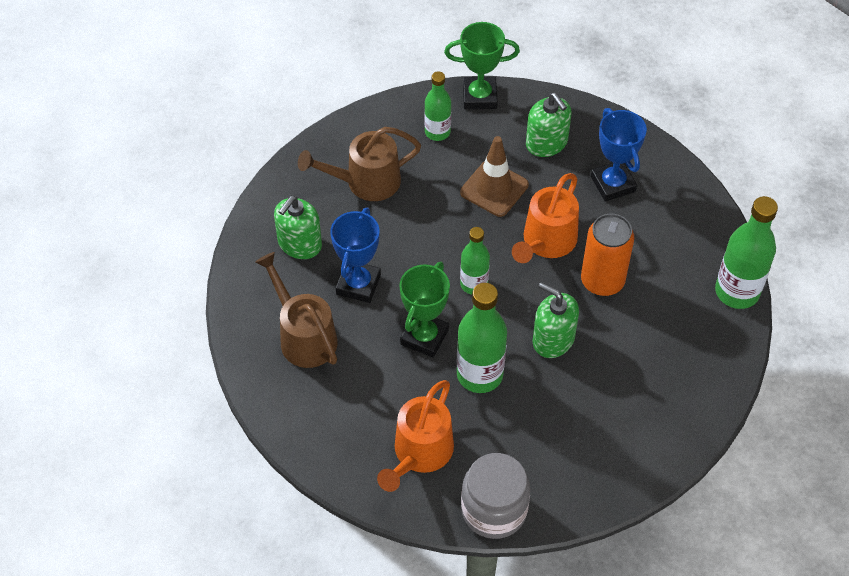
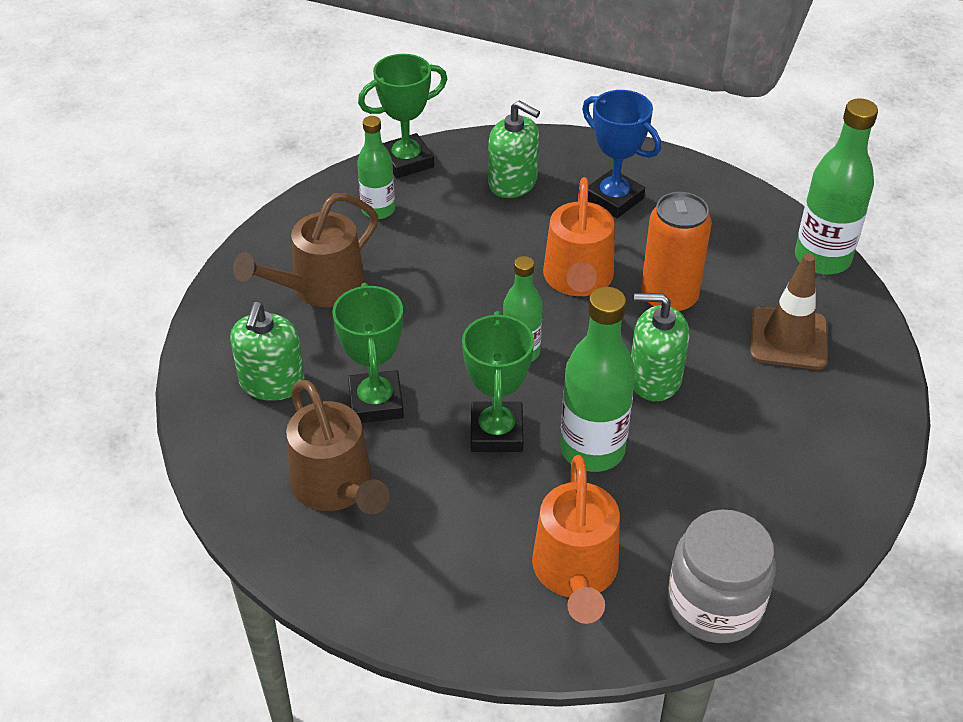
camera: 25 degrees left, 10 degrees down
(303, 336) = (337, 488): brown watering can -> brown watering can turned 150 degrees counterclockwise
(358, 284) = (376, 402): blue trophy -> green trophy
(494, 188) = (481, 245): brown traffic cone -> brown traffic cone (788, 339)

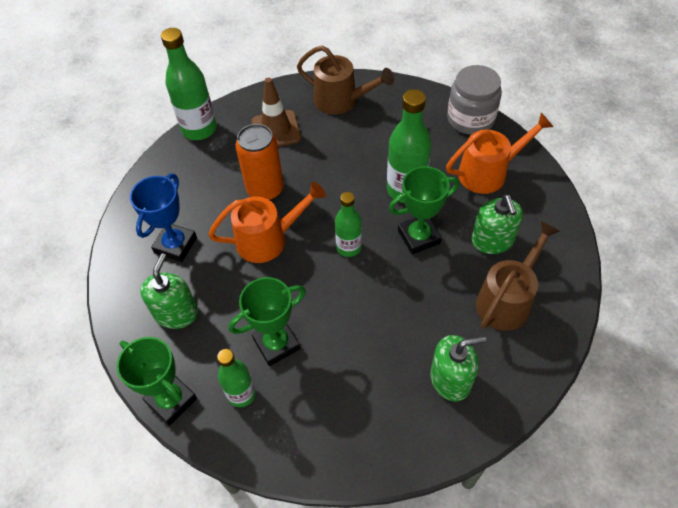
camera: 110 degrees left, 10 degrees up
(319, 288) = (346, 394): brown watering can -> brown watering can (341, 101)
(376, 402) = (432, 308): green trophy -> green trophy (276, 344)
(654, 378) = (337, 178): green soap dispenser -> green soap dispenser (492, 240)

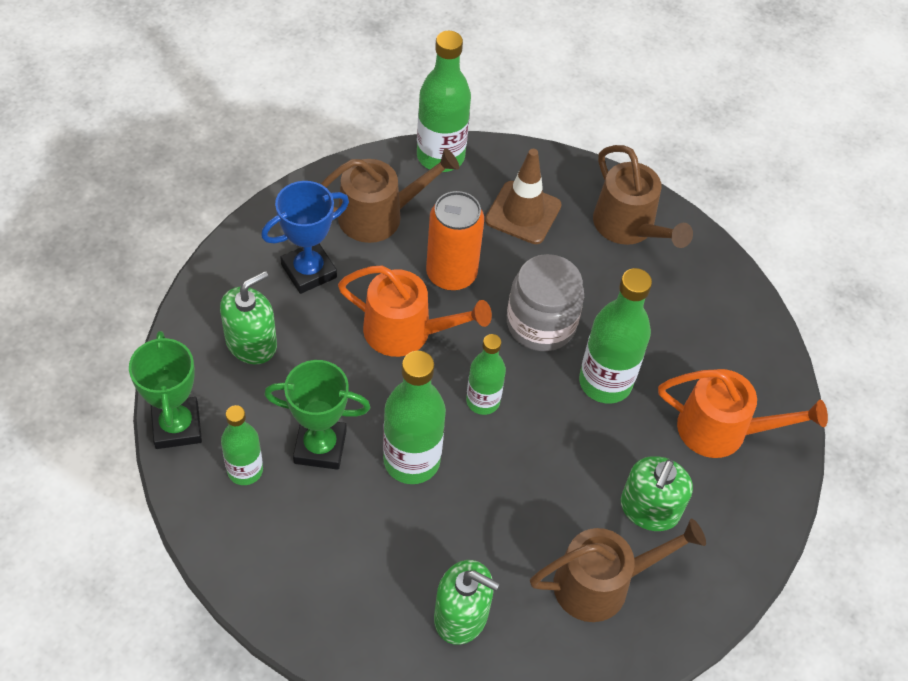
camera: 30 degrees right, 0 degrees up
(192, 184) = (380, 215): none -> brown watering can
(339, 311) = (411, 461): none -> green bottle
(419, 237) = (569, 445): green trophy -> none
(470, 119) = (764, 352): grey jar -> grey jar (541, 324)

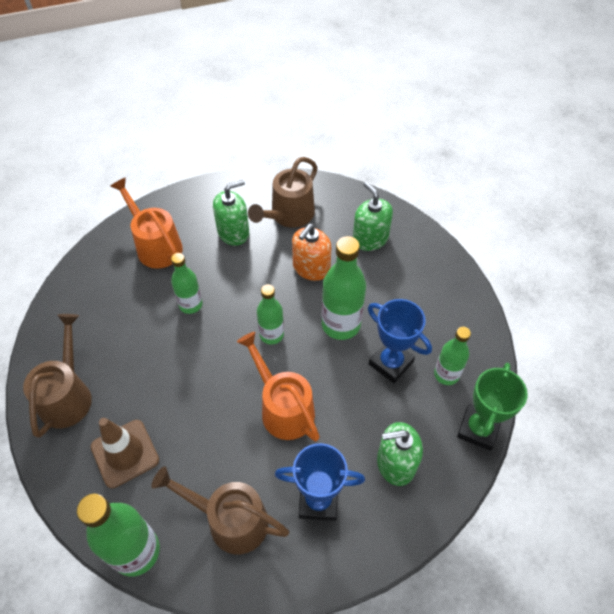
camera: 140 degrees left, 0 degrees up
(320, 447) = (391, 363): green trophy -> blue trophy
(451, 274) = (218, 434): orange can -> none
(506, 517) = (311, 268): none -> orange soap dispenser
(541, 324) = (193, 362): grey jar -> none
(602, 583) = (288, 215): brown watering can -> brown watering can turned 75 degrees counterclockwise
(605, 382) = (190, 305): green bottle -> green bottle, size x0.62

